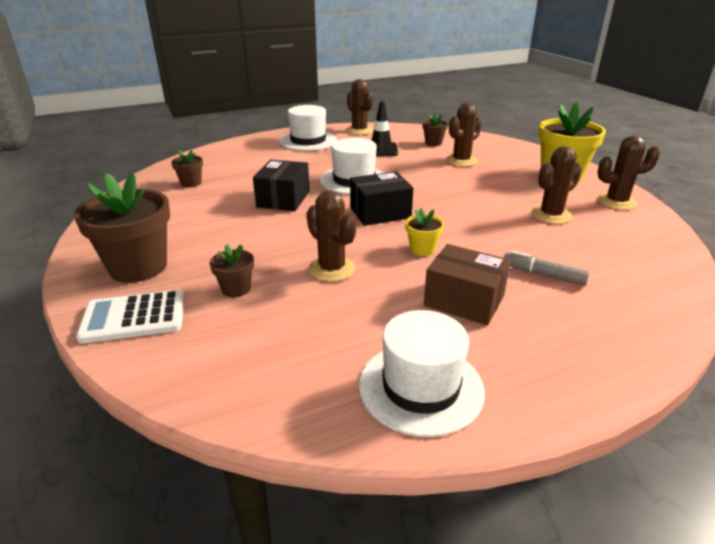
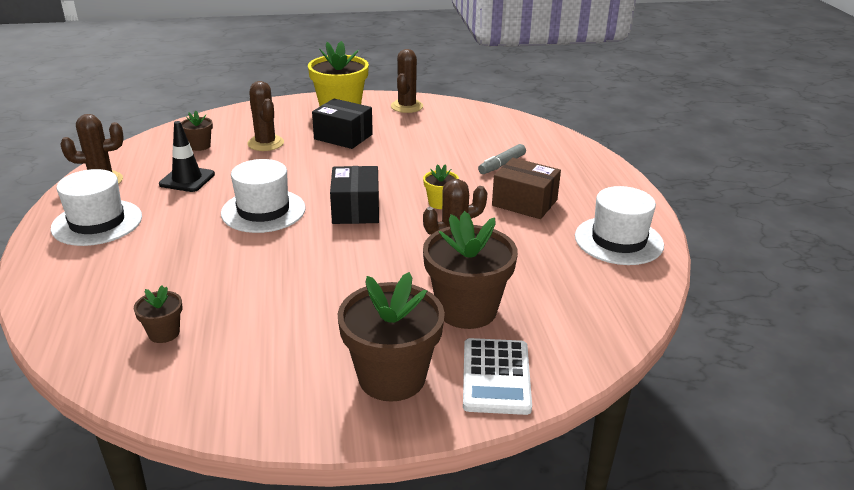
camera: 75 degrees left, 0 degrees up
(236, 289) = (467, 310): brown flower pot -> brown flower pot, size x2.09
(283, 199) = (278, 262): black box -> black box (343, 137)
(464, 300) = (524, 203): brown box -> brown box turned 75 degrees clockwise
(551, 215) = (412, 136): brown cactus -> none

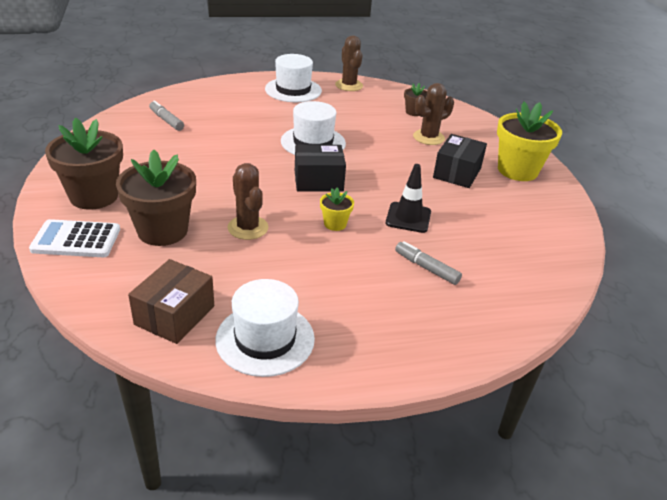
camera: 85 degrees right, 5 degrees up
(164, 333) = (166, 120): brown flower pot -> grey marker
(187, 179) = (357, 112): black traffic cone -> black traffic cone (408, 218)
(407, 106) = (550, 209): brown cactus -> none
(524, 203) = (342, 277): brown box -> brown box (175, 315)

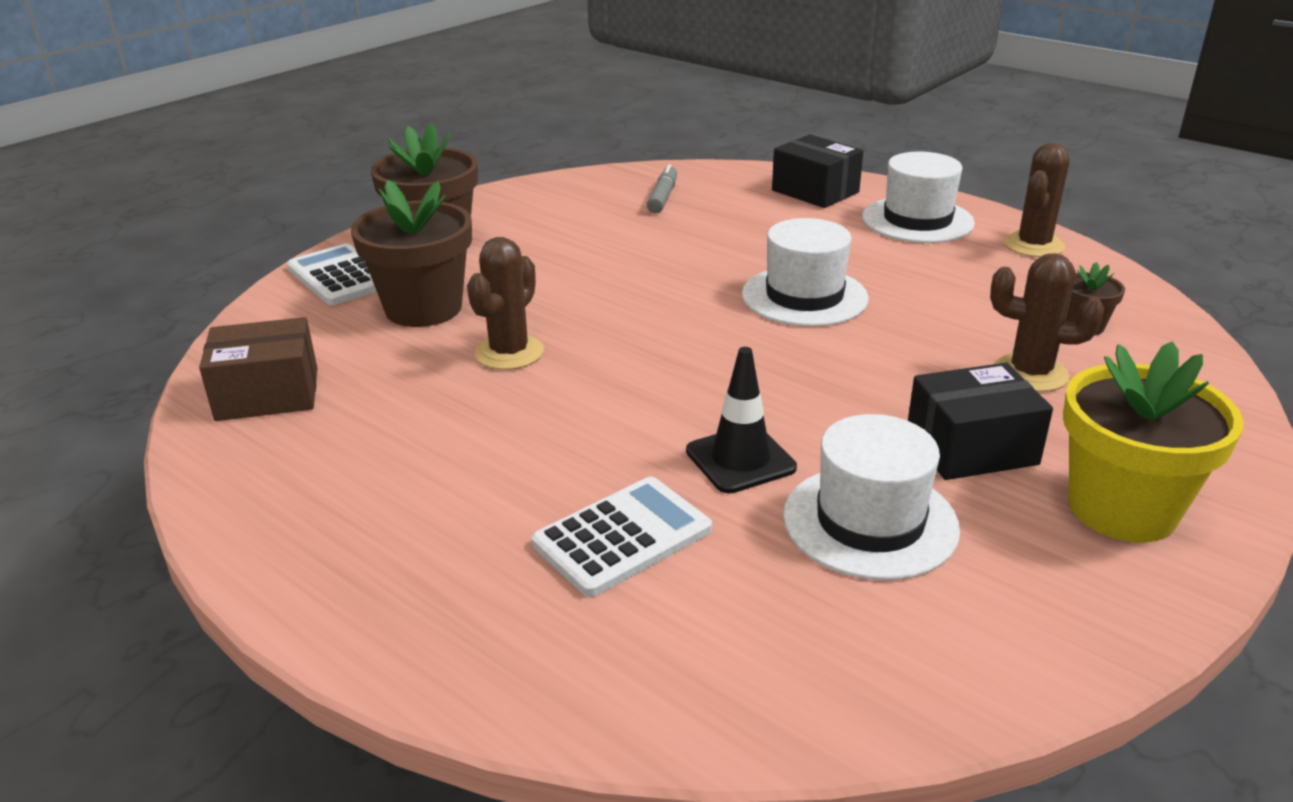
camera: 55 degrees right, 5 degrees down
(265, 339) = (284, 475): white hat -> white hat (870, 522)
(318, 181) = (709, 346): black box -> black box (815, 191)
(335, 224) = (618, 407): yellow flower pot -> none
(426, 268) = (622, 537): grey marker -> white calculator

